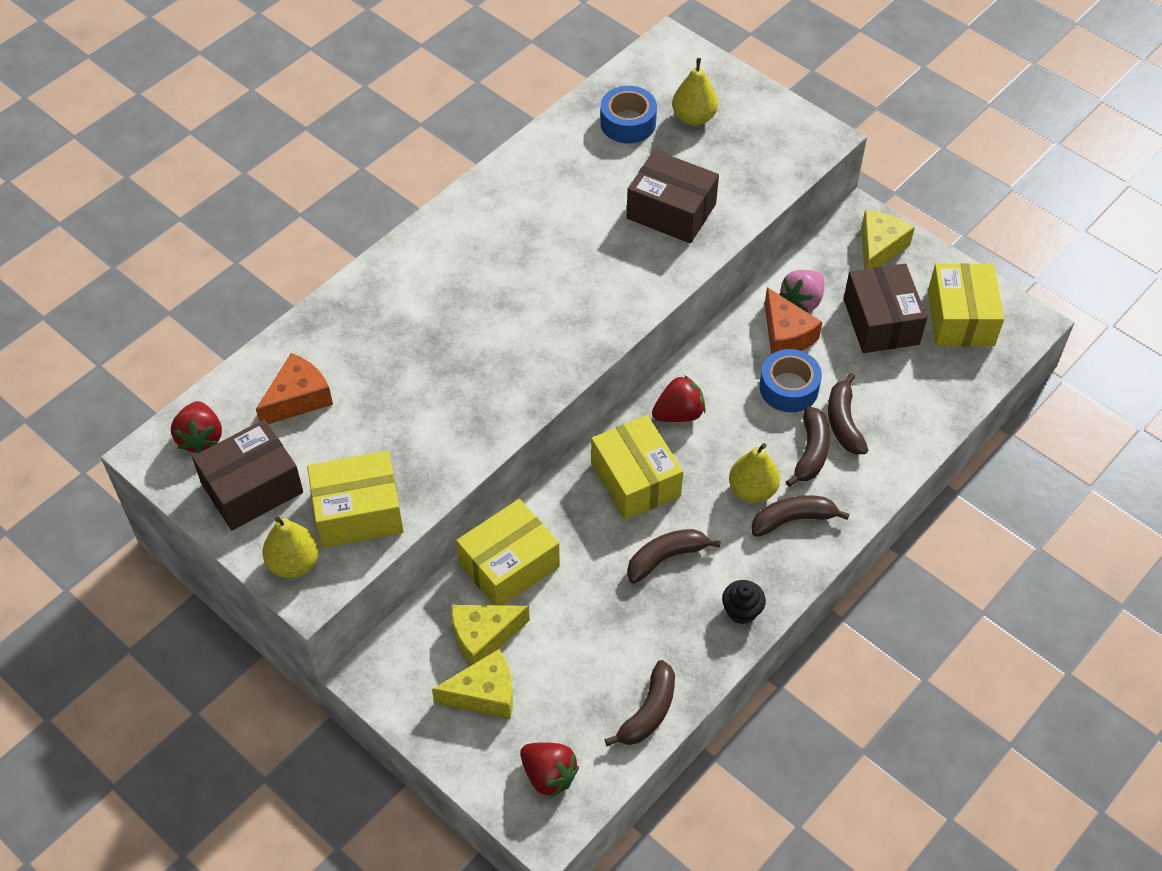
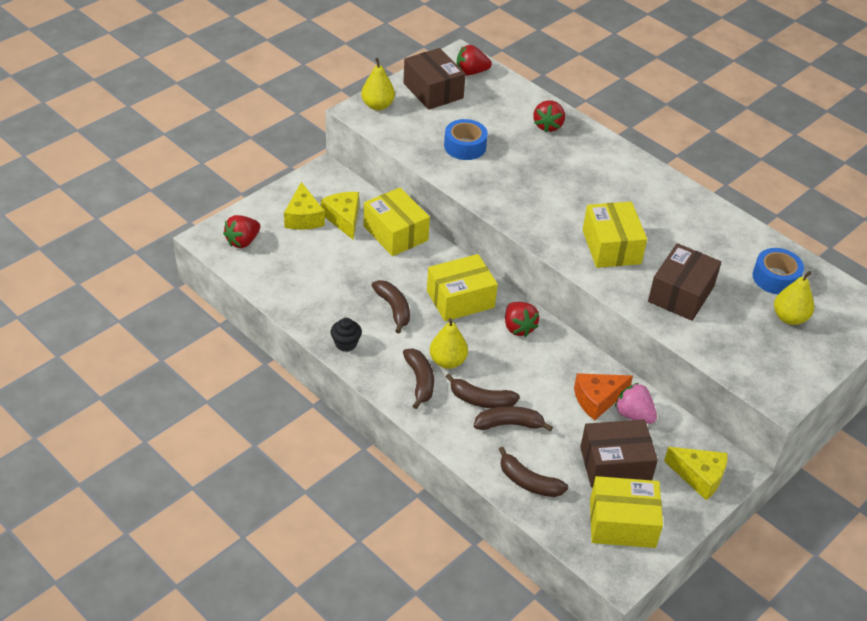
camera: 90 degrees right, 10 degrees down
(298, 398) = (500, 109): orange cheese -> none
(338, 339) = (548, 126): none -> red strawberry
(358, 512) = (411, 130): yellow box -> yellow box (611, 247)
(648, 712) = (277, 289): brown banana -> brown banana (528, 482)
(789, 388) = (543, 394): blue tape -> blue tape (465, 146)

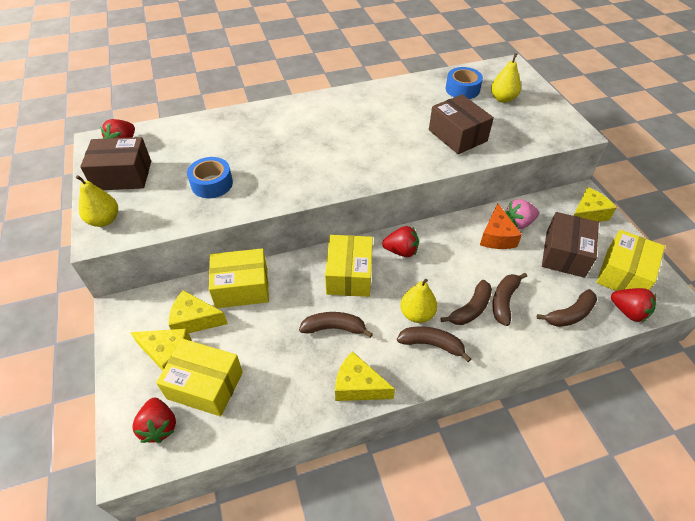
camera: 60 degrees left, 5 degrees up
(346, 343) = (358, 386): black cupcake -> yellow cheese
(548, 126) = (229, 128): red strawberry -> red strawberry (628, 312)
(611, 247) = (389, 149): yellow box -> yellow box (205, 385)

